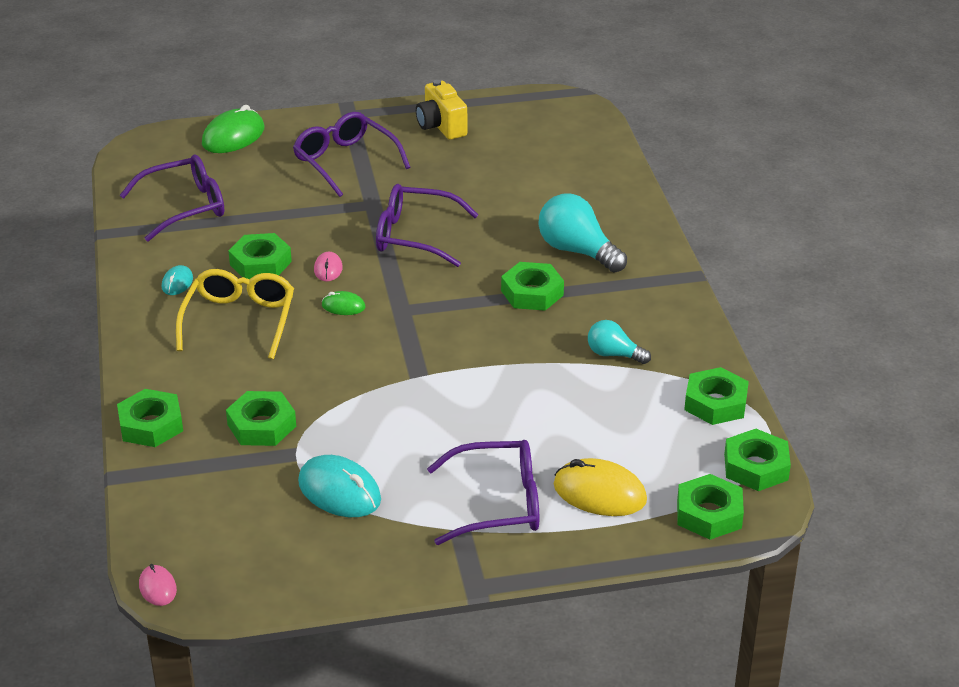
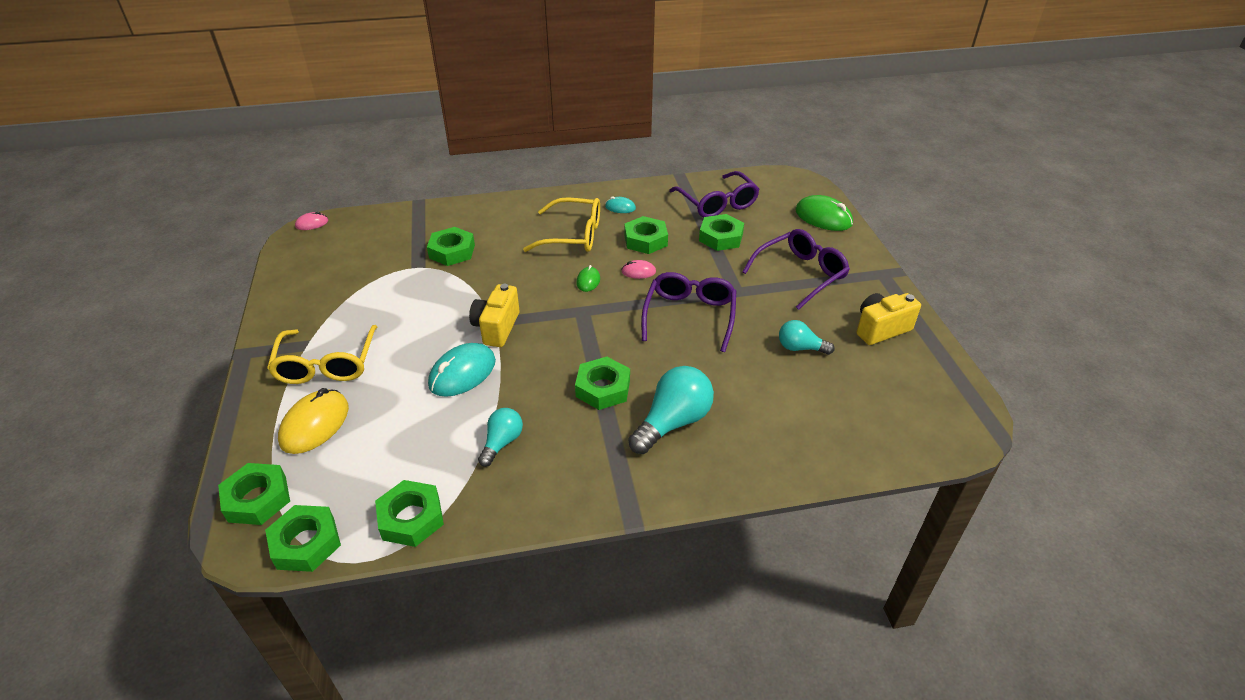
camera: 90 degrees right, 5 degrees up
(151, 425) = (464, 209): green nut -> green nut (720, 237)
(339, 491) = (371, 287): turquoise mouse -> turquoise mouse (462, 373)
(431, 372) = (496, 328): none -> yellow camera
(469, 173) = (800, 348): none -> turquoise light bulb
(498, 503) = (326, 364): purple glasses -> yellow glasses

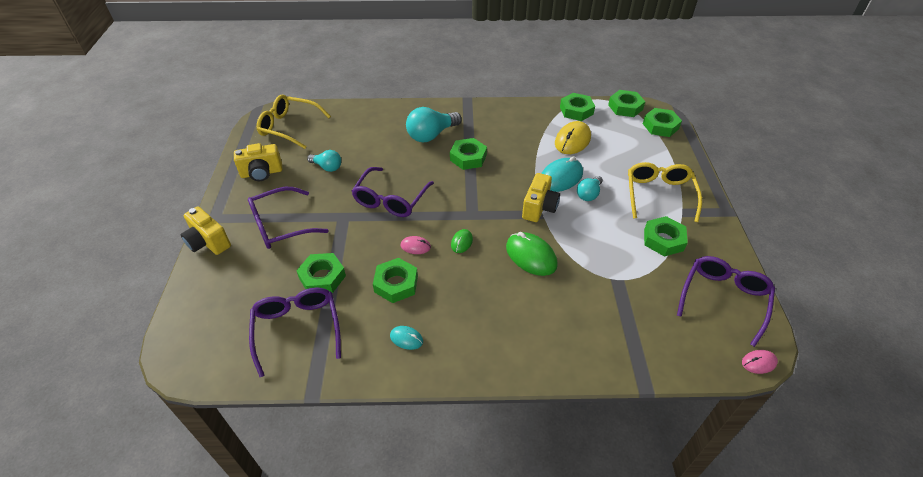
camera: 170 degrees left, 5 degrees up
(313, 262) = (723, 299): none -> purple glasses
(315, 424) = (647, 158): yellow mouse -> yellow mouse (572, 140)
(452, 251) = (588, 295): green nut -> green nut (663, 240)
(502, 443) = (532, 136): turquoise light bulb -> turquoise light bulb (589, 194)
(573, 235) = (466, 301): yellow glasses -> yellow glasses (289, 127)
(823, 217) = (204, 290): green mouse -> green mouse (531, 256)
(862, 251) = (208, 242): none -> yellow camera

